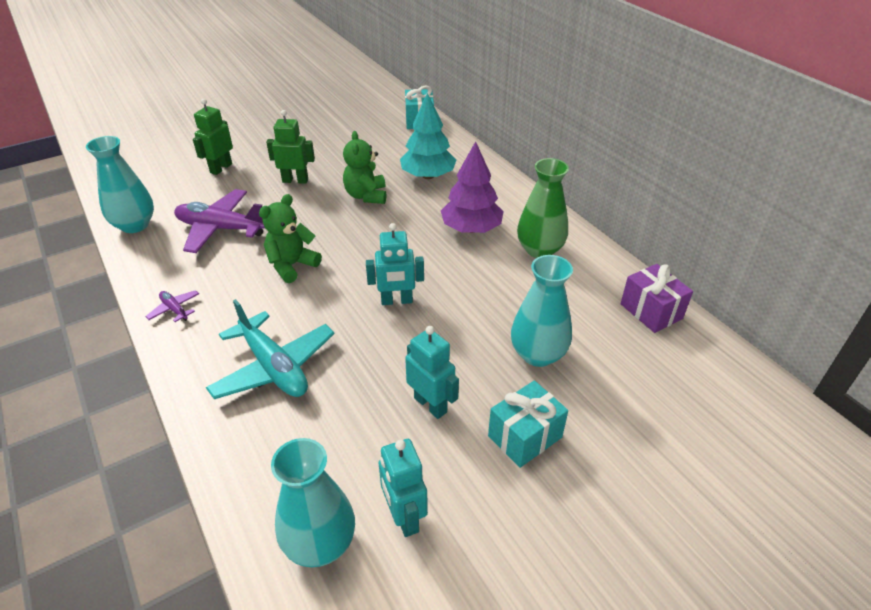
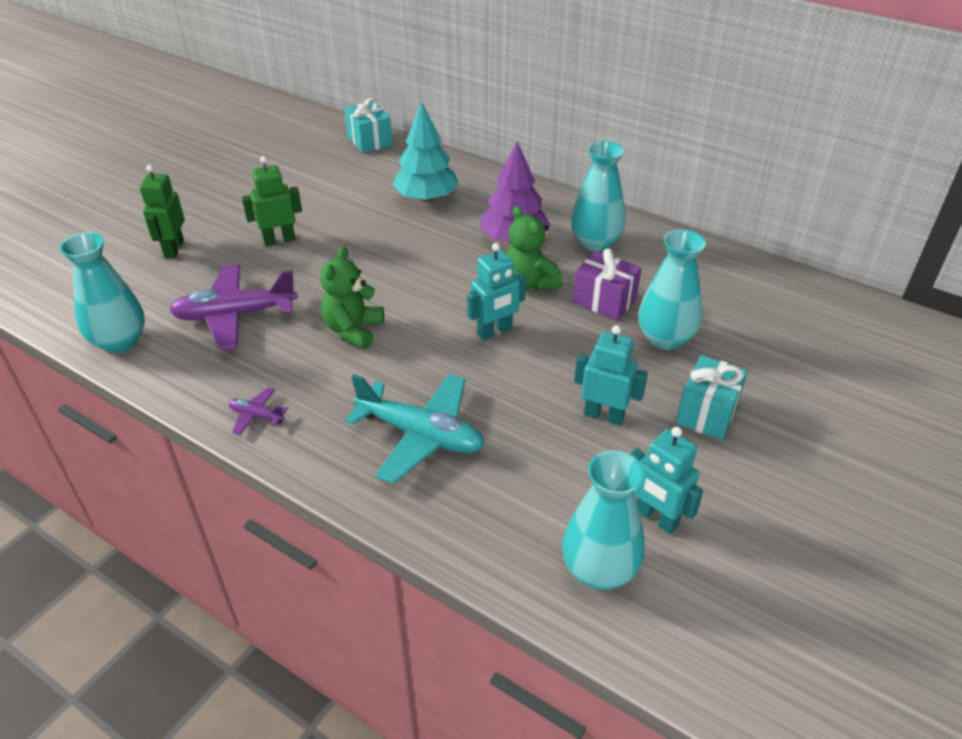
camera: 25 degrees left, 0 degrees up
(366, 196) = (376, 235): green teddy bear -> green teddy bear (529, 282)
(539, 250) = (595, 242): green vase -> turquoise vase
(651, 311) = (733, 270): purple gift -> purple gift (604, 301)

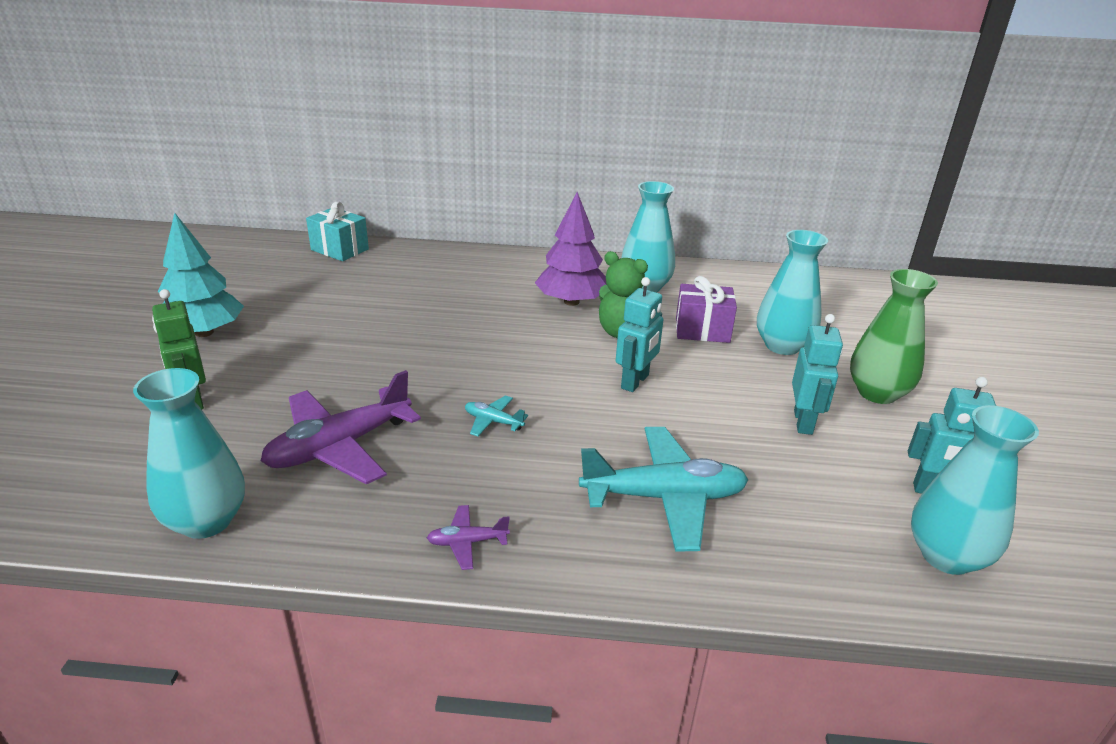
camera: 30 degrees left, 10 degrees down
(279, 240) = (323, 359): green robot -> none
(353, 330) = (493, 421): green teddy bear -> turquoise plane
(426, 198) = (449, 286): turquoise tree -> turquoise tree (204, 332)
(604, 415) = (803, 422): turquoise robot -> turquoise robot turned 105 degrees clockwise
(707, 413) = (877, 393): turquoise gift -> green vase

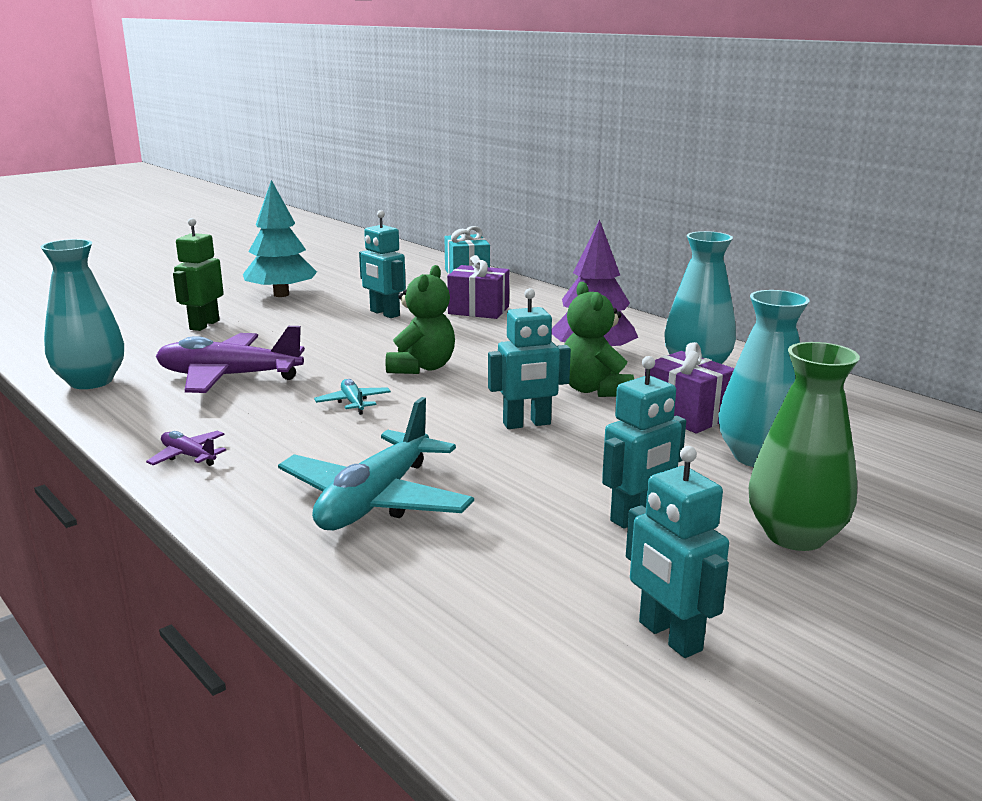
camera: 45 degrees right, 10 degrees down
(347, 319) = (384, 313): none -> turquoise robot
(419, 287) = (478, 310): none -> purple gift
(480, 363) = (422, 367): none -> green teddy bear
(664, 497) = (375, 500): turquoise plane -> turquoise plane turned 75 degrees clockwise
(946, 556) = (551, 681): turquoise vase -> none

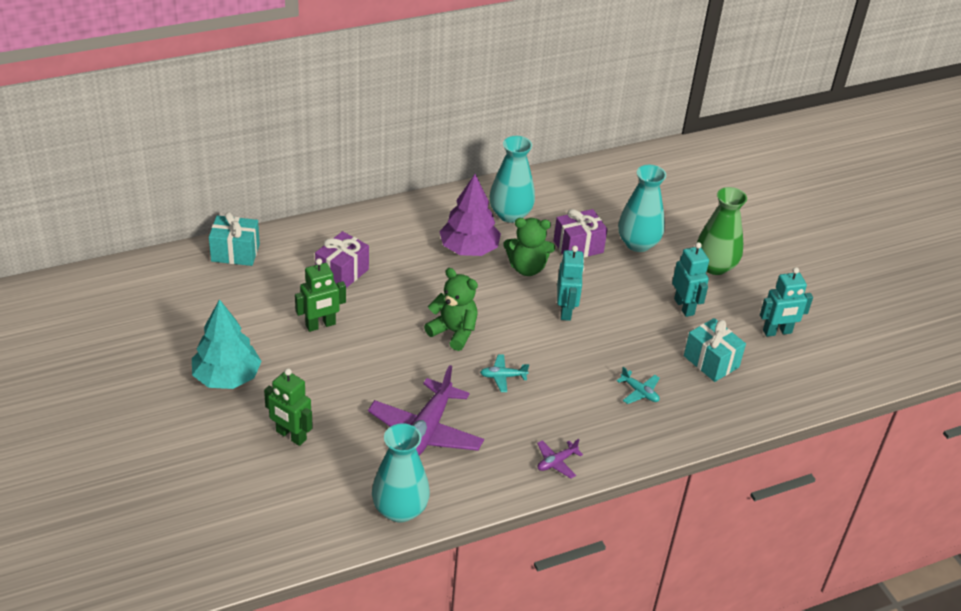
camera: 75 degrees left, 20 degrees up
(375, 500) = (639, 392): turquoise plane -> turquoise plane, size x0.45
(384, 313) = (320, 325): turquoise robot -> green robot
(504, 561) = (711, 361): none -> turquoise gift

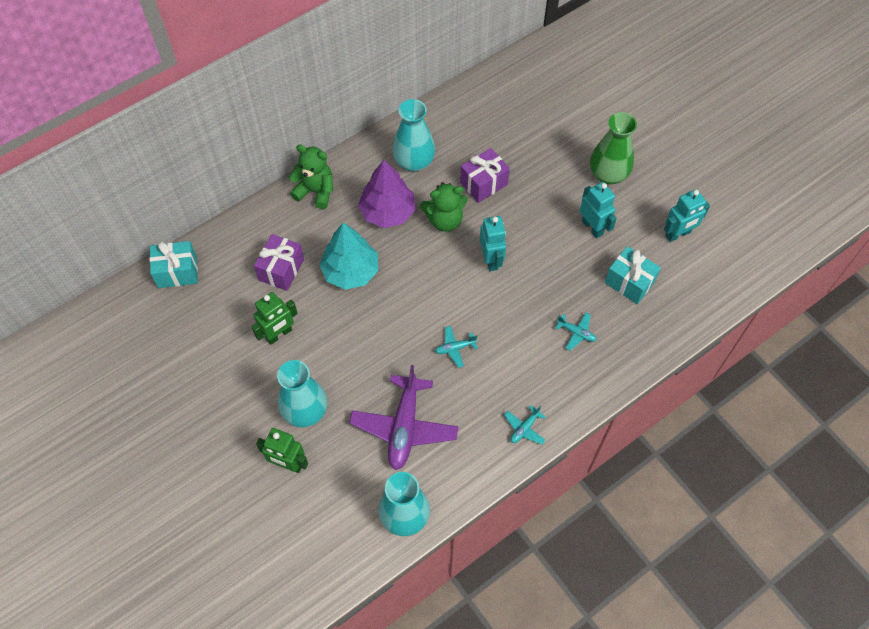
camera: 10 degrees left, 20 degrees up
(227, 377) = (212, 416): turquoise tree -> turquoise tree (350, 271)
(453, 332) = (399, 310): green teddy bear -> green teddy bear (315, 191)
(556, 462) = (524, 428): purple plane -> turquoise plane
(638, 243) = (535, 166): turquoise vase -> turquoise vase (305, 411)

